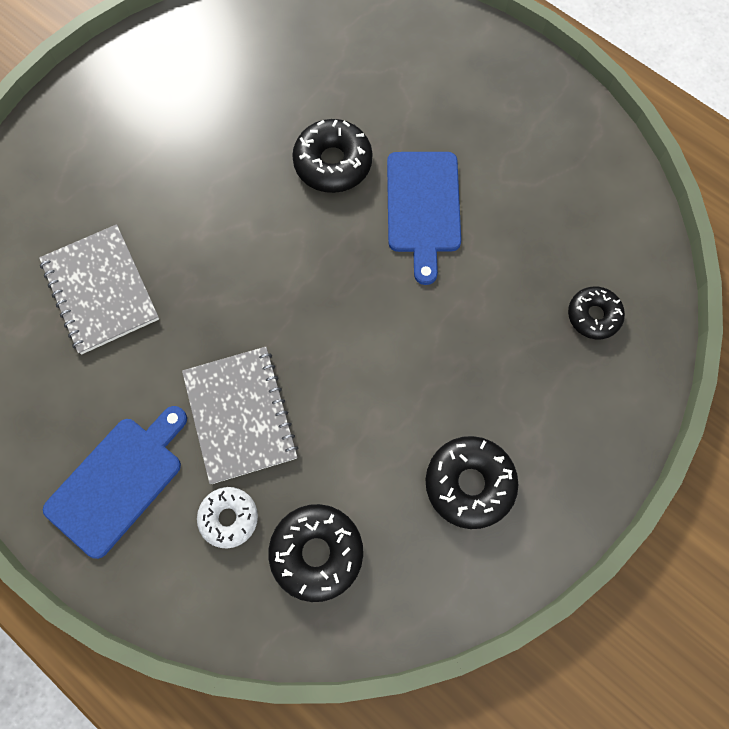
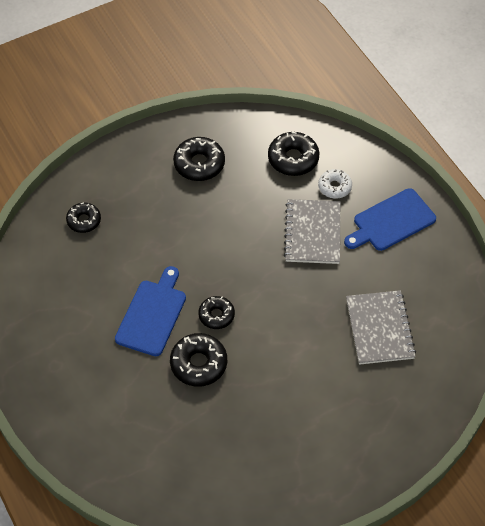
camera: 160 degrees left, 15 degrees down
(336, 235) = (216, 315): none -> black donut

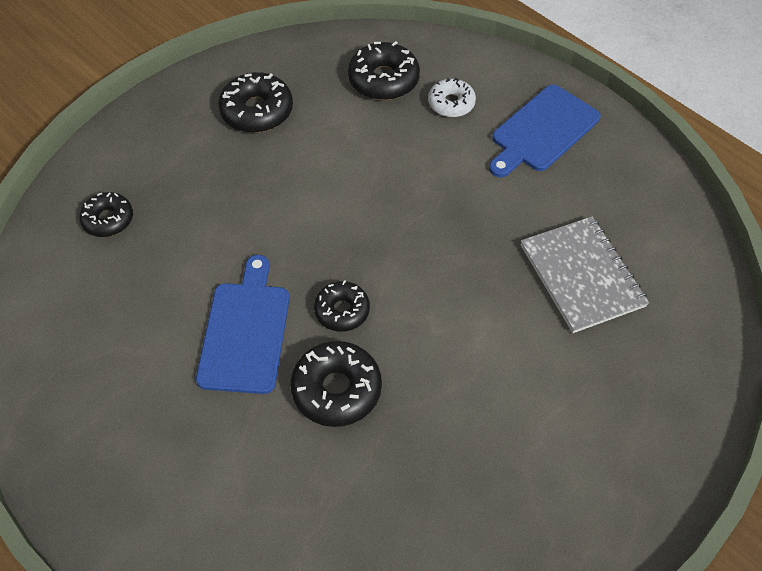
camera: 15 degrees left, 0 degrees up
(312, 233) = (442, 167): grey notebook -> none

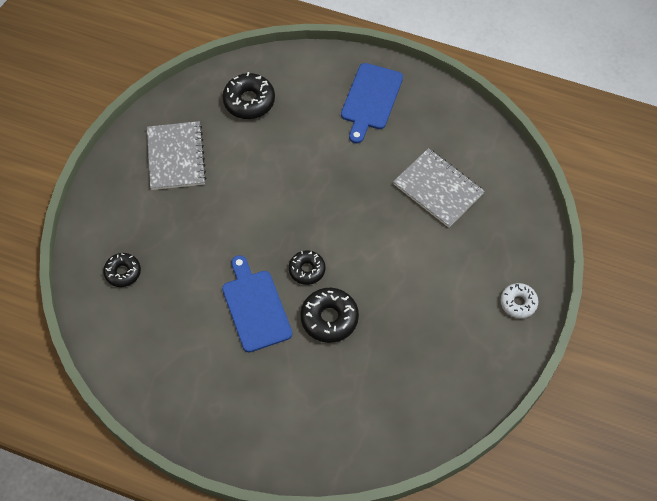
camera: 25 degrees left, 5 degrees up
(257, 111) = (176, 157): black donut -> grey notebook
(451, 103) = (303, 102): white donut -> white donut (518, 303)

